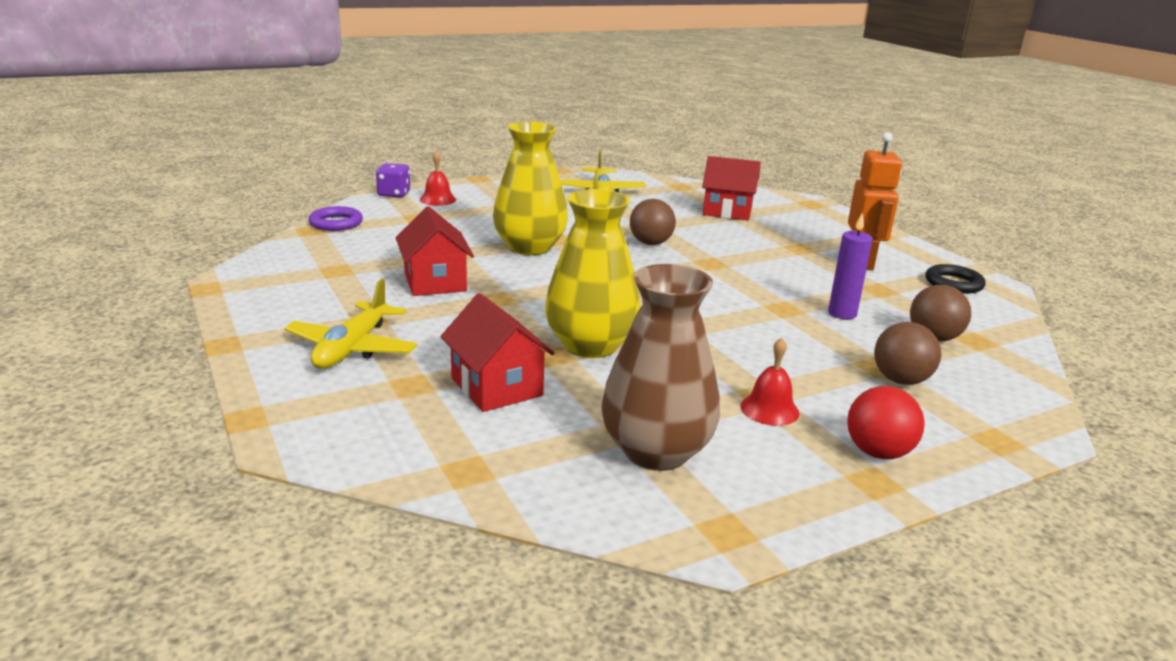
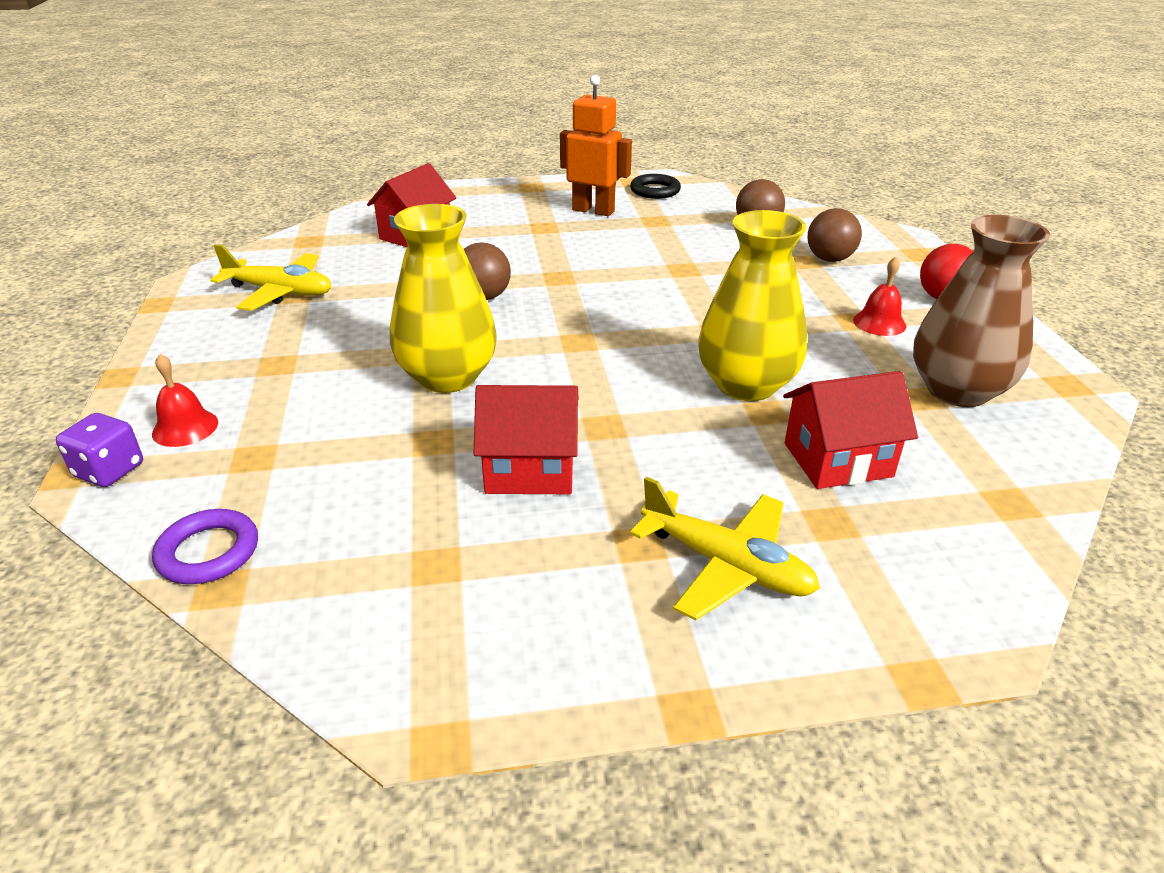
camera: 70 degrees left, 10 degrees up
(842, 313) = (702, 248): purple candle -> none

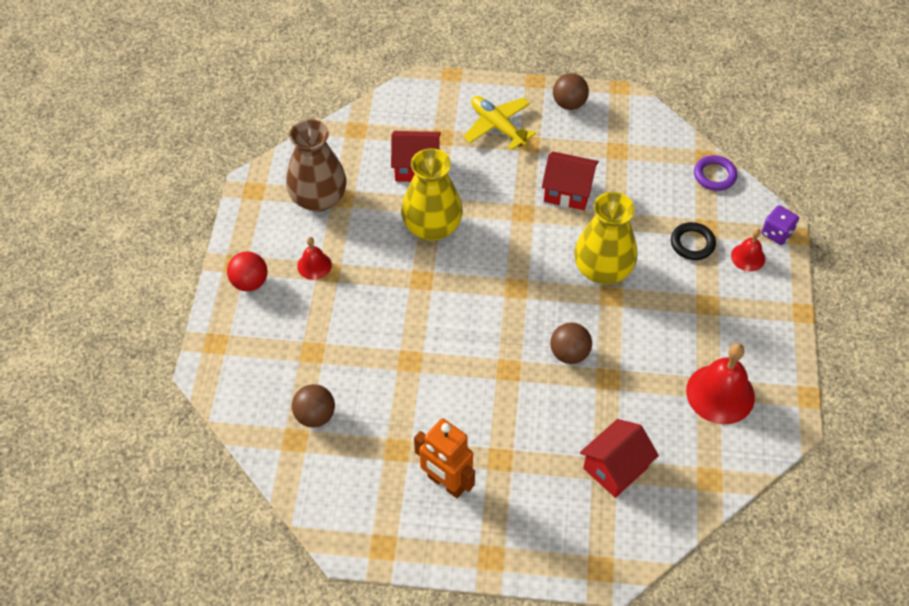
camera: 165 degrees left, 20 degrees up
(280, 292) = (720, 394): yellow plane -> red bell
(655, 191) = (370, 516): black ring -> black ring (692, 243)
(829, 259) = (291, 350): brown ball -> brown ball (569, 104)

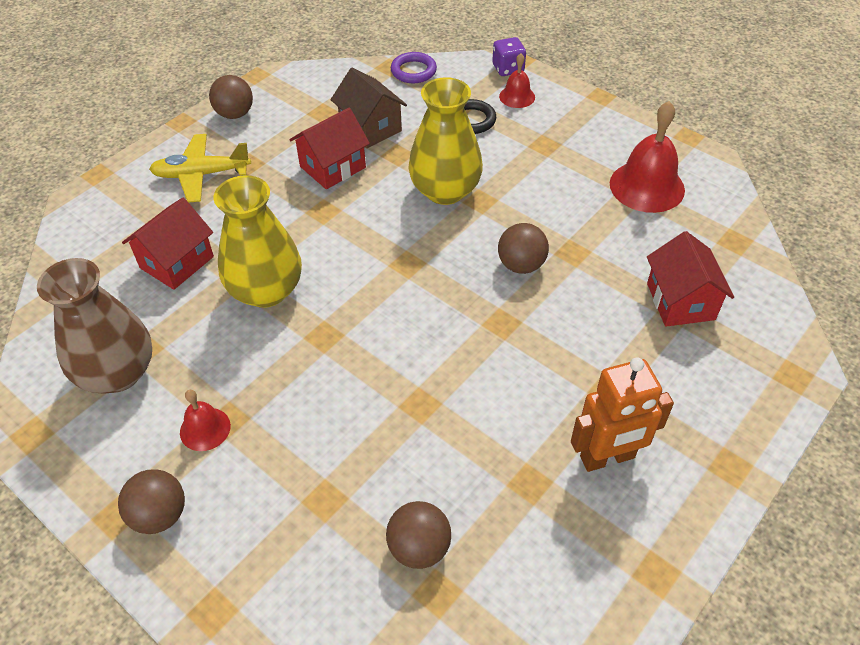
camera: 55 degrees left, 5 degrees down
(250, 282) = (160, 515): red ball -> brown ball
(627, 188) = (370, 128): none -> brown house

